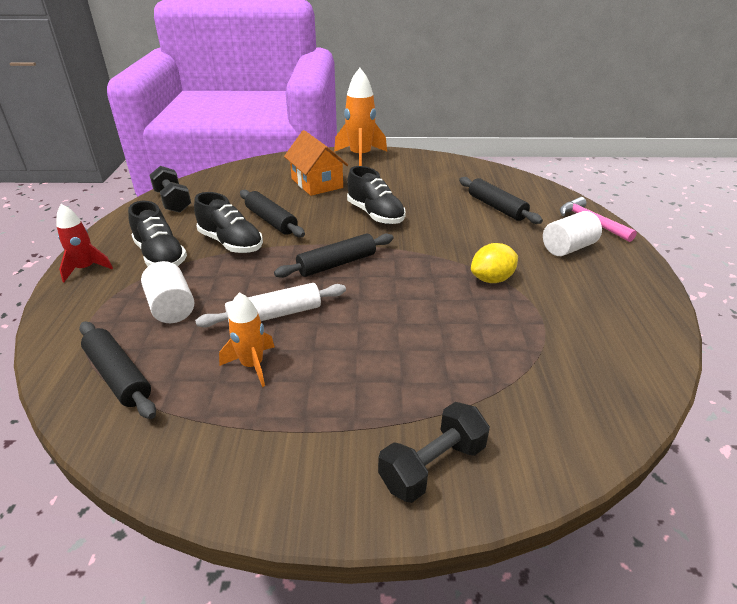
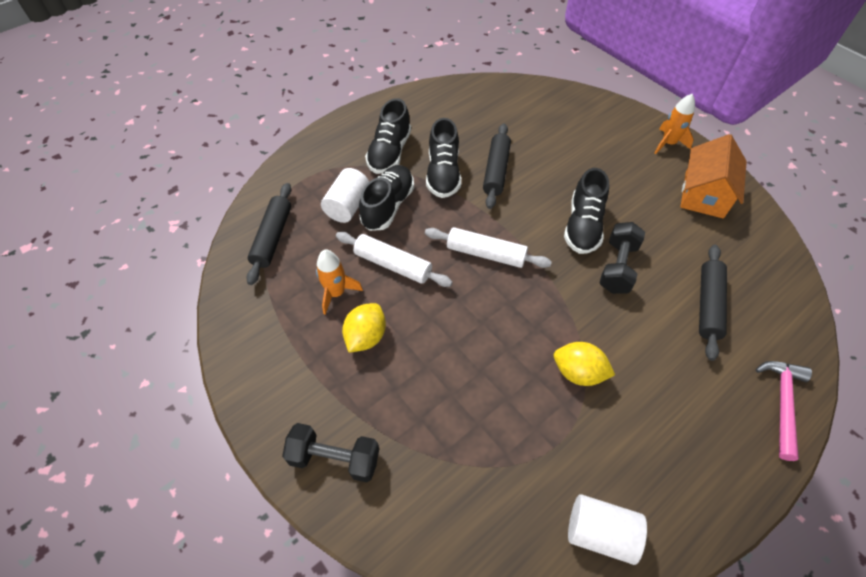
camera: 50 degrees right, 20 degrees up
(86, 269) = (341, 132): red rocket -> none
(173, 202) = (455, 99): black dumbbell -> black dumbbell (617, 267)
(212, 286) = (388, 206): none -> black shoe
(317, 183) = (584, 152): orange house -> orange house (704, 194)
(325, 371) = (366, 336): none -> yellow lemon
(337, 264) = (486, 253): black rolling pin -> white rolling pin
(360, 157) = (668, 143): orange rocket -> orange rocket, size x0.59
(568, 248) = (702, 407): white cylinder -> white cylinder (600, 532)

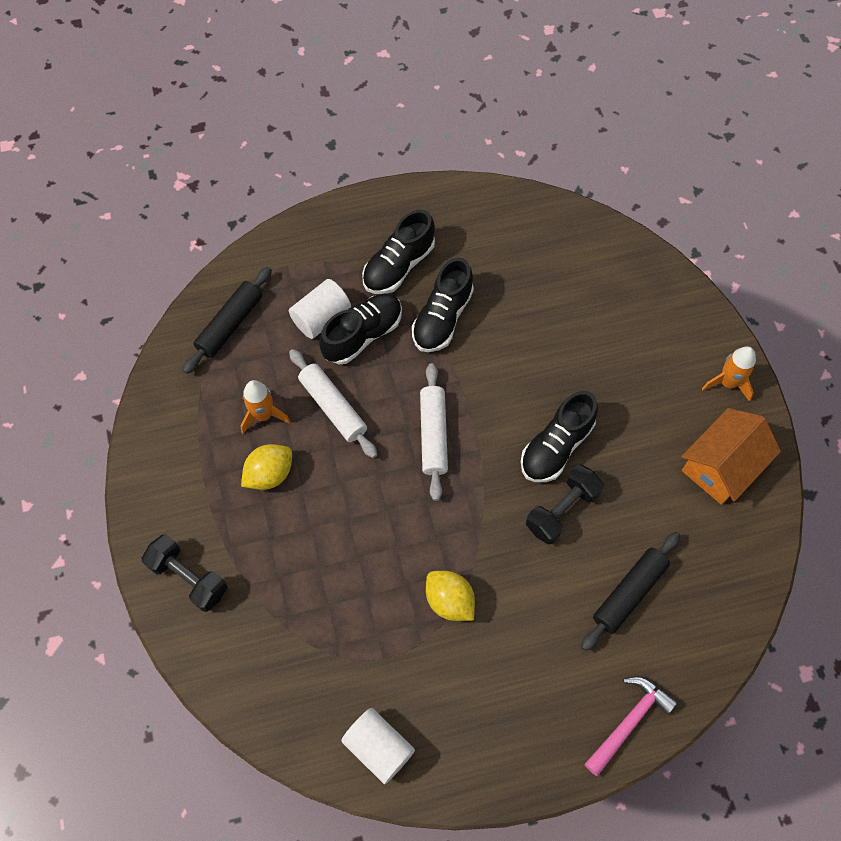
camera: 25 degrees right, 10 degrees up
(486, 253) = (433, 435): white rolling pin -> white rolling pin turned 45 degrees clockwise
(496, 171) = (502, 337): black rolling pin -> none

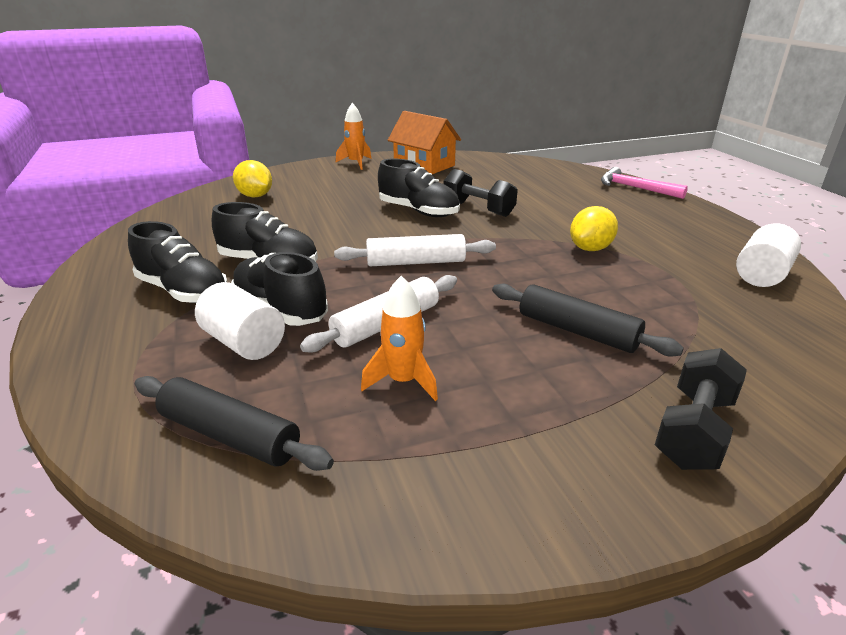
camera: 95 degrees left, 35 degrees down
(269, 474) = (495, 367): yellow lemon -> yellow lemon (255, 196)
(629, 593) = (537, 188): black rolling pin -> black rolling pin (577, 331)

